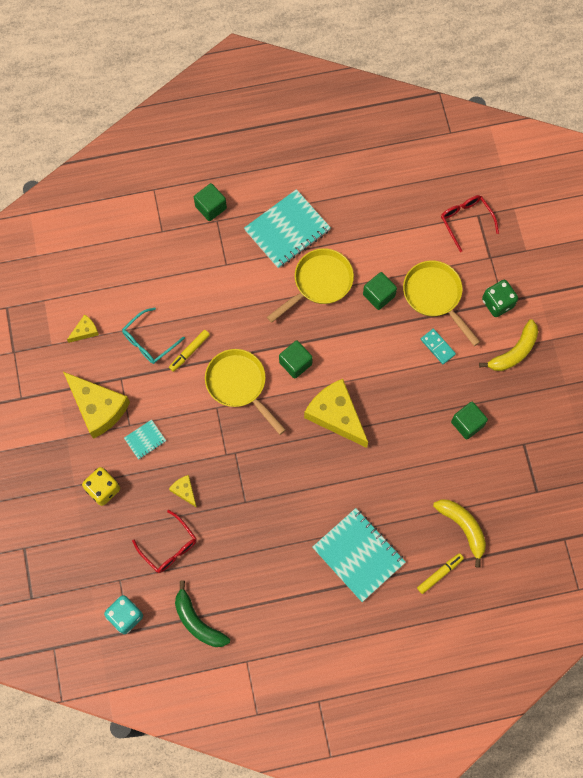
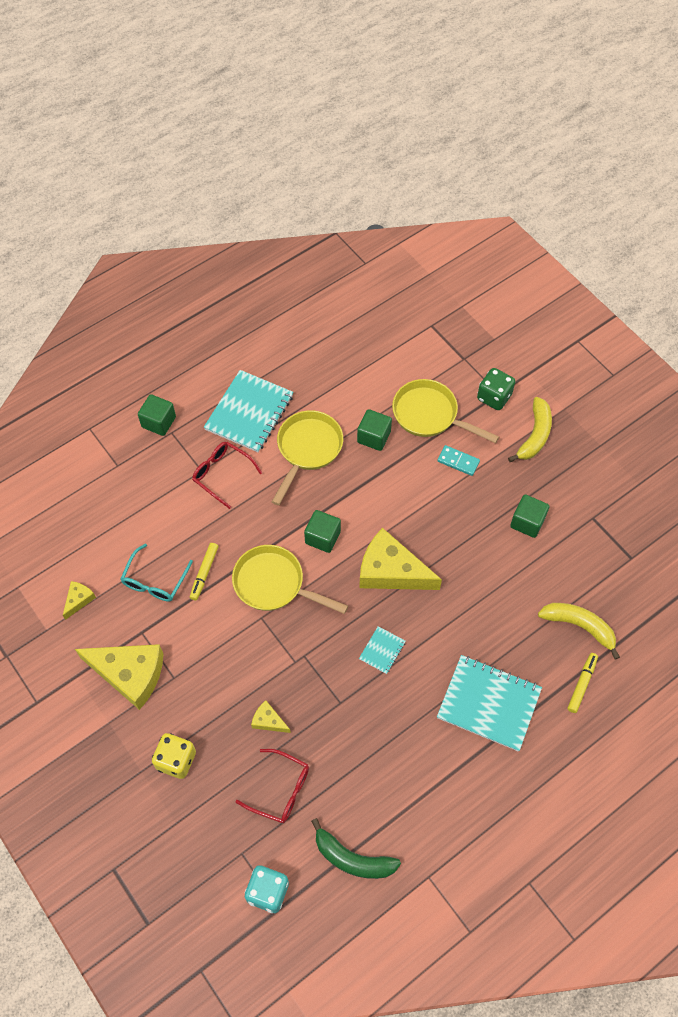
camera: 25 degrees left, 10 degrees down
(145, 440) = (198, 685): turquoise notebook -> turquoise notebook (382, 650)
(466, 221) = (422, 335): red glasses -> red glasses (222, 474)

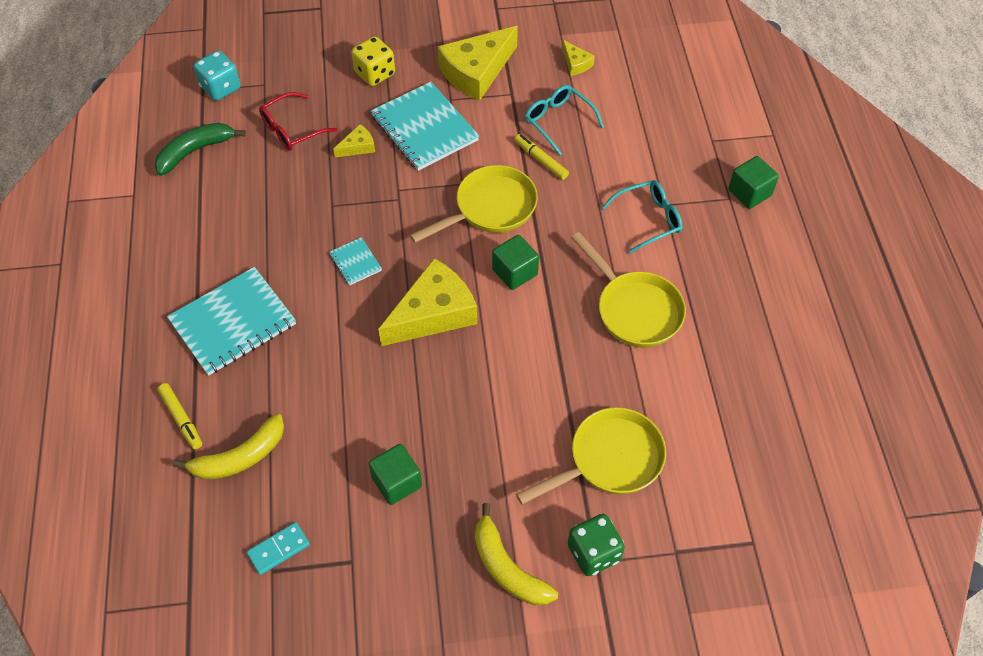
camera: 120 degrees right, 5 degrees down
(222, 474) = (648, 220): red glasses -> turquoise glasses
(249, 412) = (718, 277): turquoise notebook -> turquoise notebook (424, 128)
(374, 437) = (613, 383): green cube -> none
(458, 461) = (525, 454): turquoise domino -> turquoise domino (278, 549)

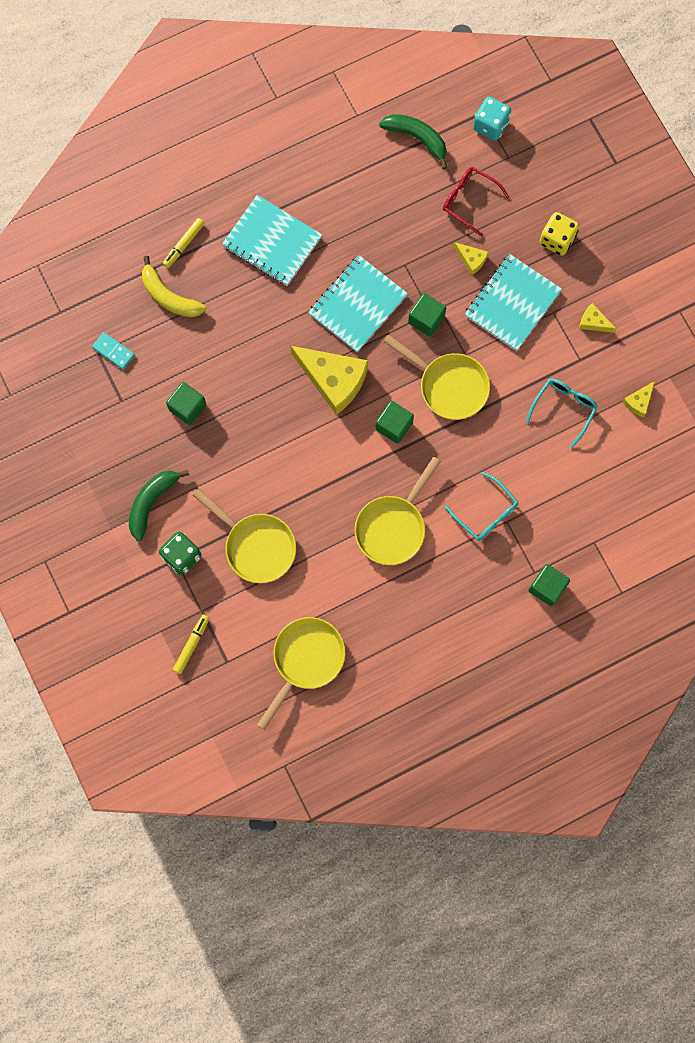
camera: 70 degrees right, 20 degrees up
(355, 262) = (358, 305): turquoise notebook -> turquoise notebook, size x2.14
(405, 205) = (426, 319): none -> green cube
(476, 72) = (593, 322): yellow cheese -> yellow cheese, size x0.46
(507, 567) = (152, 502): yellow banana -> green banana
(541, 160) = (515, 408): yellow marker -> yellow marker (191, 644)
(773, 450) = (305, 660): none -> yellow pan

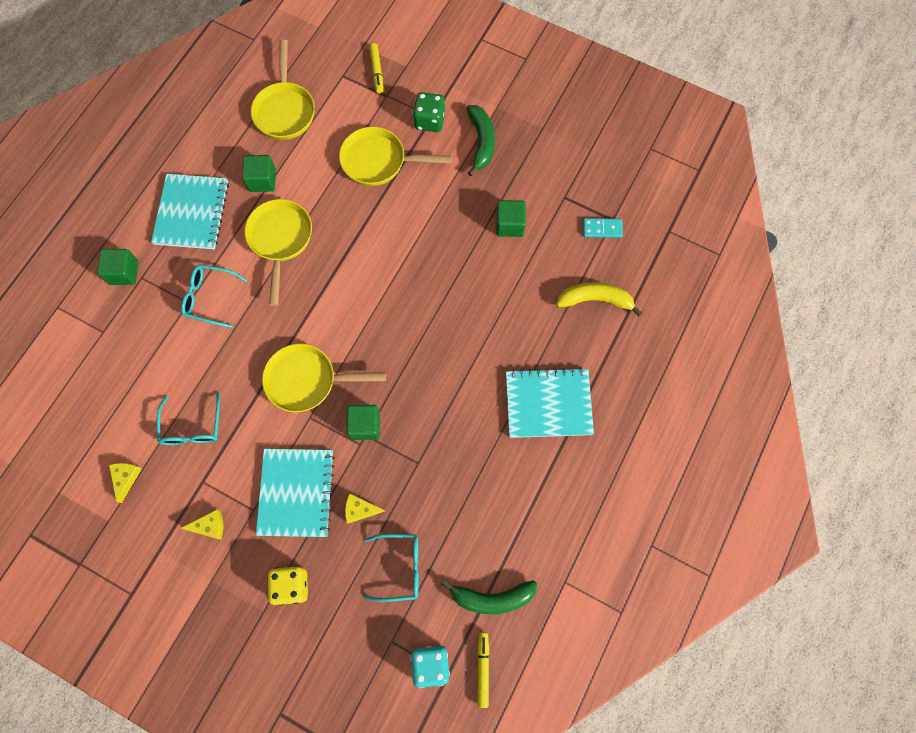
camera: 145 degrees right, 5 degrees down
(184, 245) = (619, 350): yellow marker -> yellow marker (483, 669)
(333, 380) = (409, 321): yellow cheese -> none
(358, 305) = (433, 398): turquoise notebook -> turquoise notebook (191, 213)
(394, 426) = (332, 317): green cube -> green cube (262, 180)
(469, 201) = (400, 567): red glasses -> turquoise glasses

